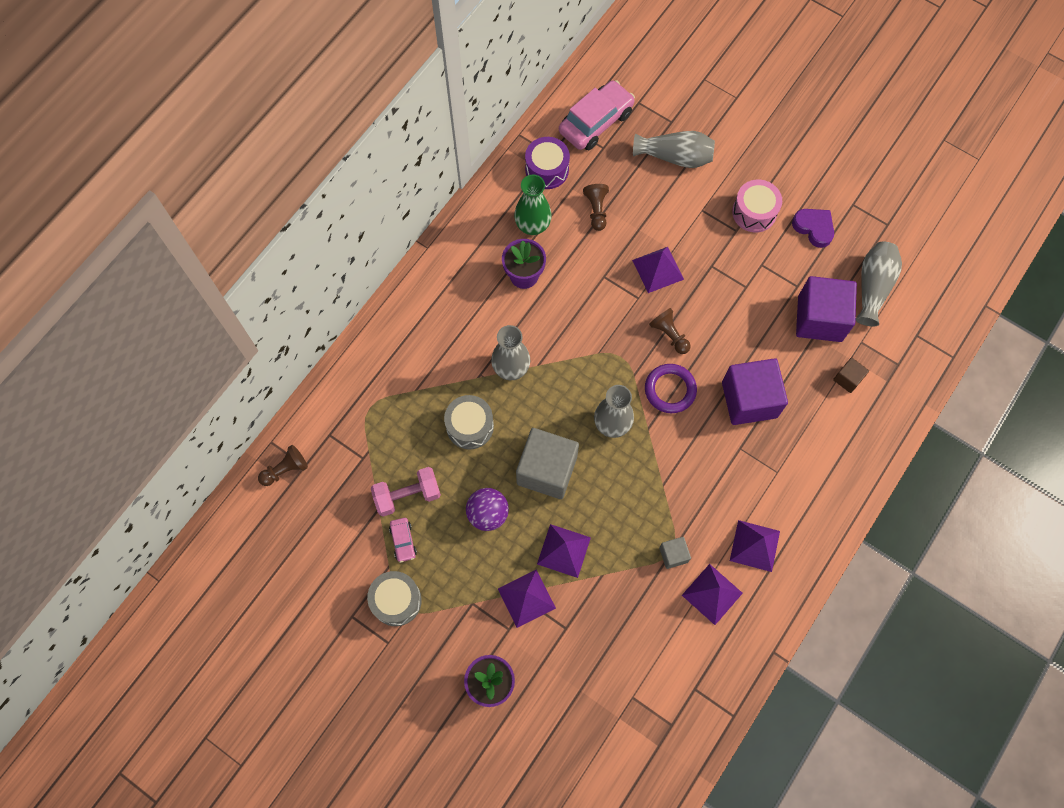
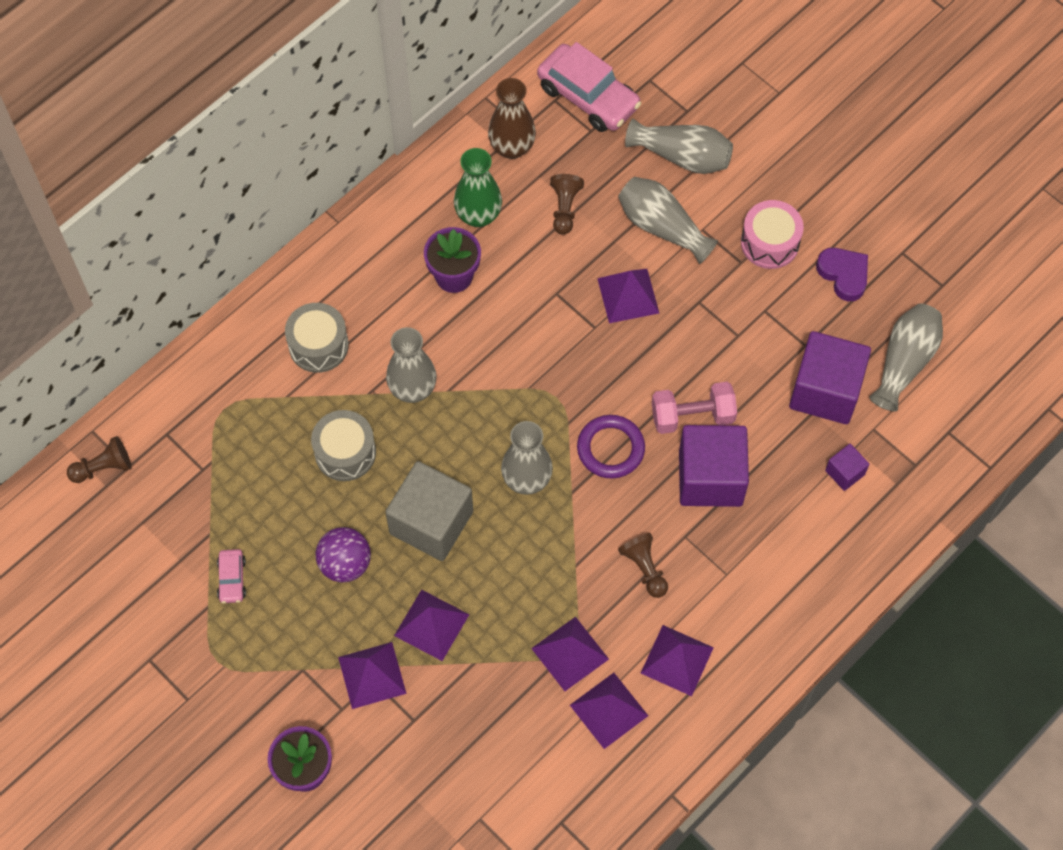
camera: 10 degrees right, 5 degrees down
(396, 601) = (208, 650): grey drum -> grey drum (318, 345)
(407, 495) = (249, 524): pink dumbbell -> pink dumbbell (692, 416)
(547, 170) = (512, 147): purple drum -> brown vase
(596, 122) = (588, 96): pink car -> pink car turned 75 degrees clockwise
(669, 335) = (625, 380): brown pawn -> brown pawn (644, 568)
(672, 213) = (662, 227): none -> grey vase
(673, 555) = (570, 653): grey cube -> purple pyramid
(847, 379) = (845, 472): brown cube -> purple cube

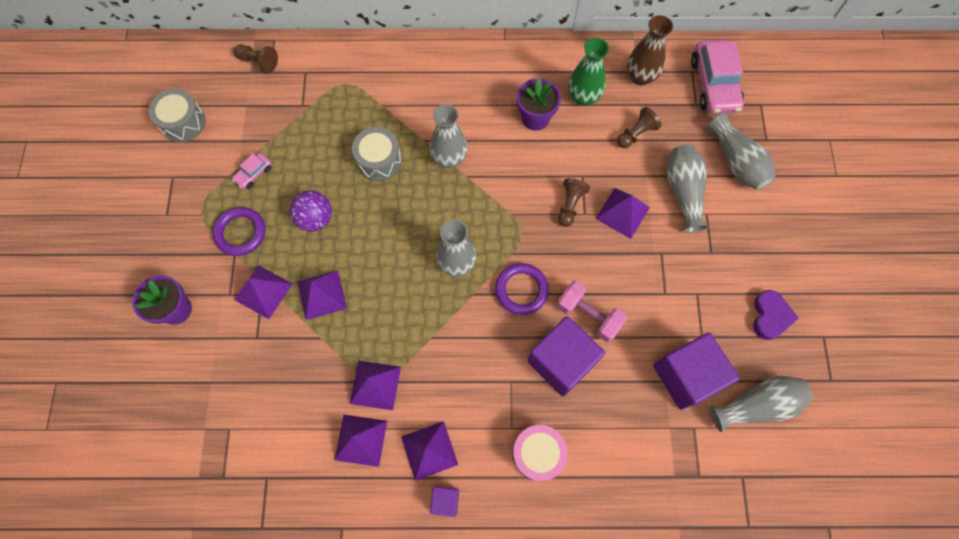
camera: 45 degrees right, 5 degrees up
(285, 645) = (240, 233): none -> purple ring
(318, 345) = (426, 93): grey drum -> grey drum (183, 122)
(431, 522) = (382, 239): grey cube -> none
(644, 568) = (468, 377): brown pawn -> brown pawn (570, 205)
(770, 243) = (741, 257): pink drum -> pink drum (537, 454)
(845, 472) = (648, 437): purple cube -> purple cube (445, 501)

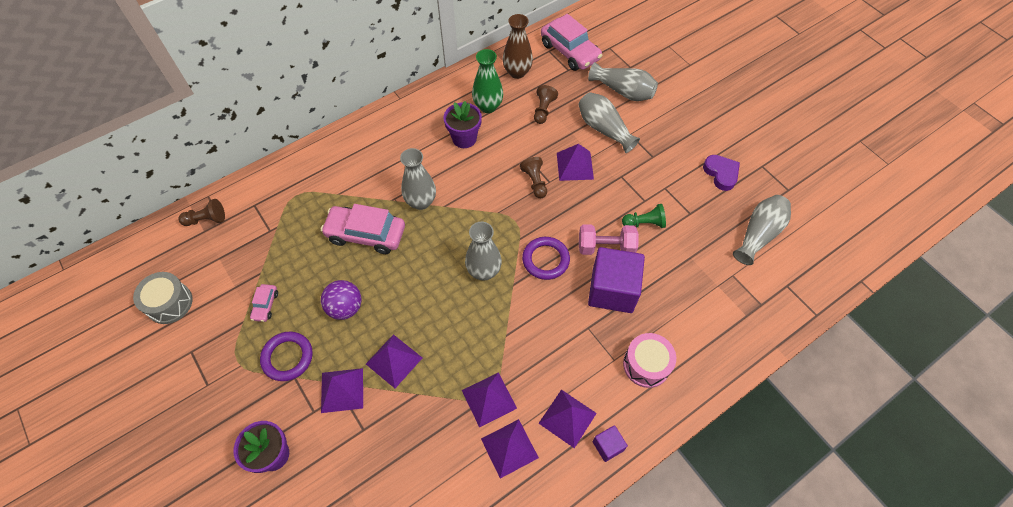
camera: 35 degrees left, 10 degrees down
(379, 160) = (366, 234): grey drum -> pink car
(646, 316) = (644, 223): none -> green pawn
(686, 376) = (701, 245): purple cube -> none

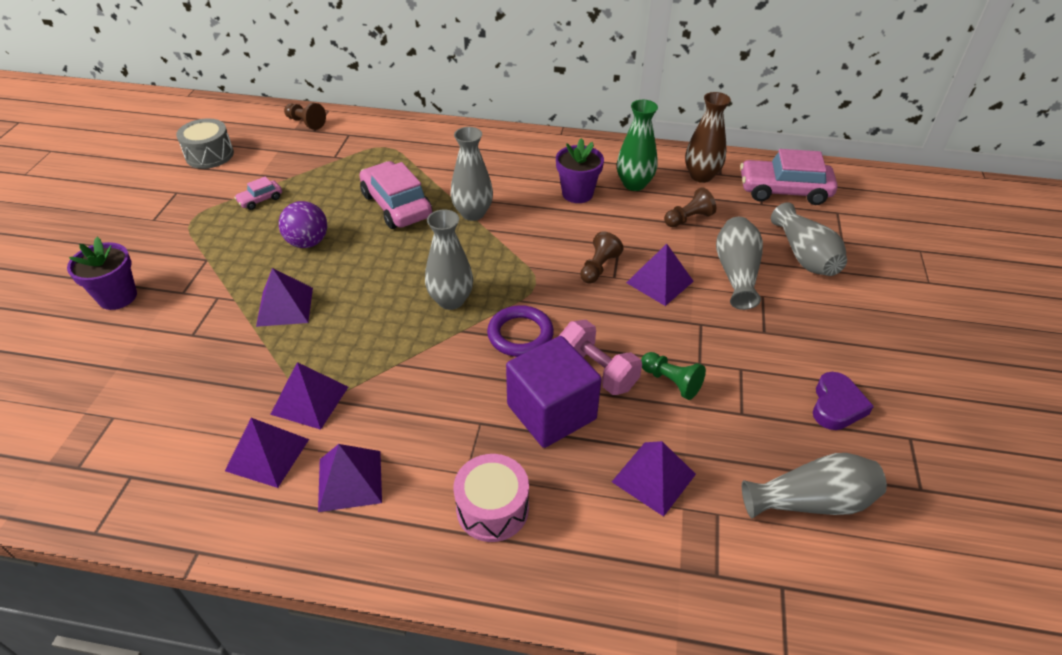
camera: 45 degrees right, 15 degrees down
(287, 357) = (222, 243): purple ring -> none
(342, 390) = (221, 295): purple pyramid -> purple pyramid (653, 478)
(570, 51) = (784, 191): pink car -> pink car turned 90 degrees clockwise
(608, 446) = (349, 543): purple cube -> none

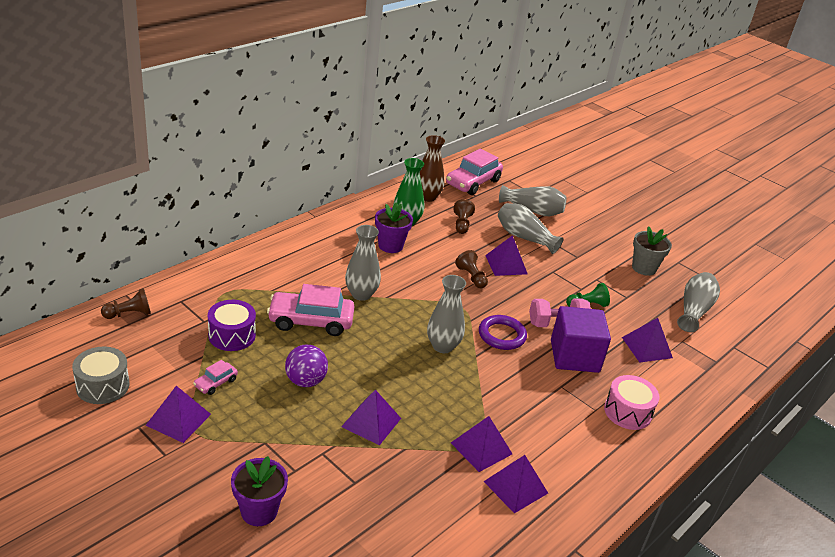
camera: 60 degrees left, 10 degrees down
(260, 200) = (216, 383): pink car -> pink car turned 45 degrees clockwise
(330, 177) = (232, 335): none -> purple drum
(350, 480) = (566, 458): purple pyramid -> purple pyramid (178, 419)
(836, 405) = (644, 268): purple heart -> grey flower pot

